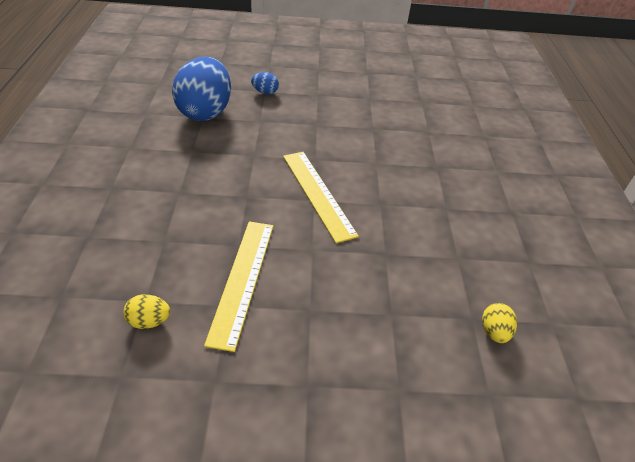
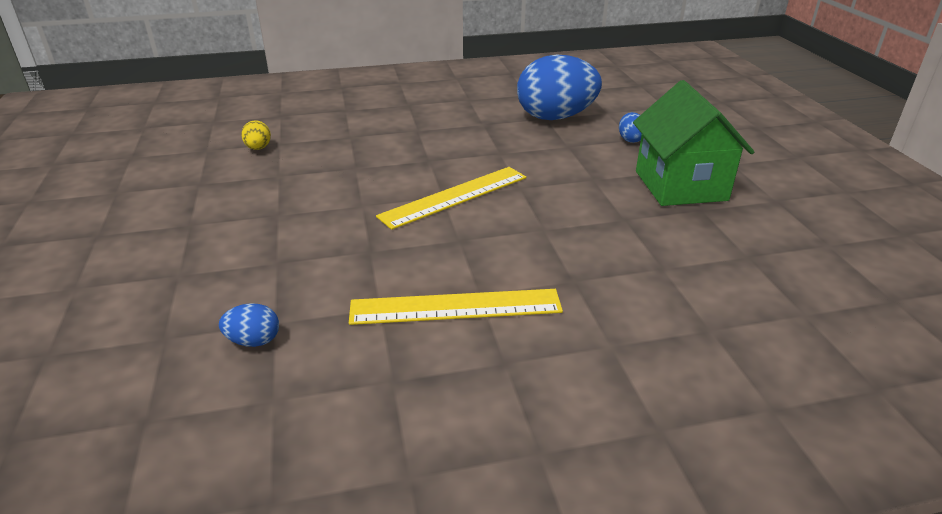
camera: 80 degrees right, 10 degrees down
(243, 280) = (310, 176): yellow ruler -> yellow ruler (455, 307)
(339, 95) = (680, 186): none -> green house
(494, 332) = (254, 341): yellow egg -> blue egg

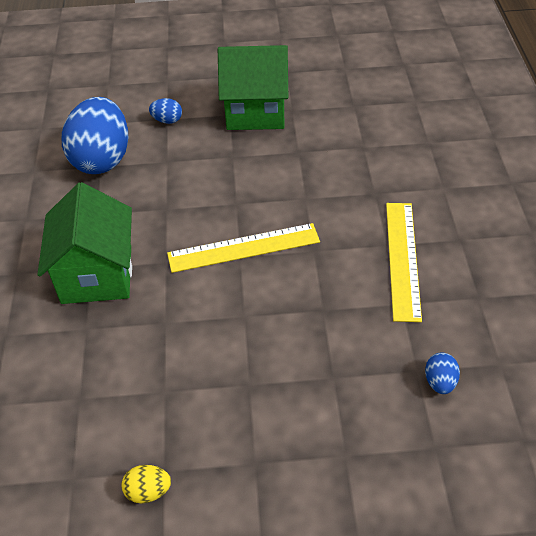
camera: 80 degrees left, 15 degrees up
(258, 148) = (88, 419): yellow egg -> yellow egg (148, 491)
(409, 133) = (97, 274): none -> green house
(455, 197) = (243, 247): yellow ruler -> yellow ruler turned 75 degrees counterclockwise

